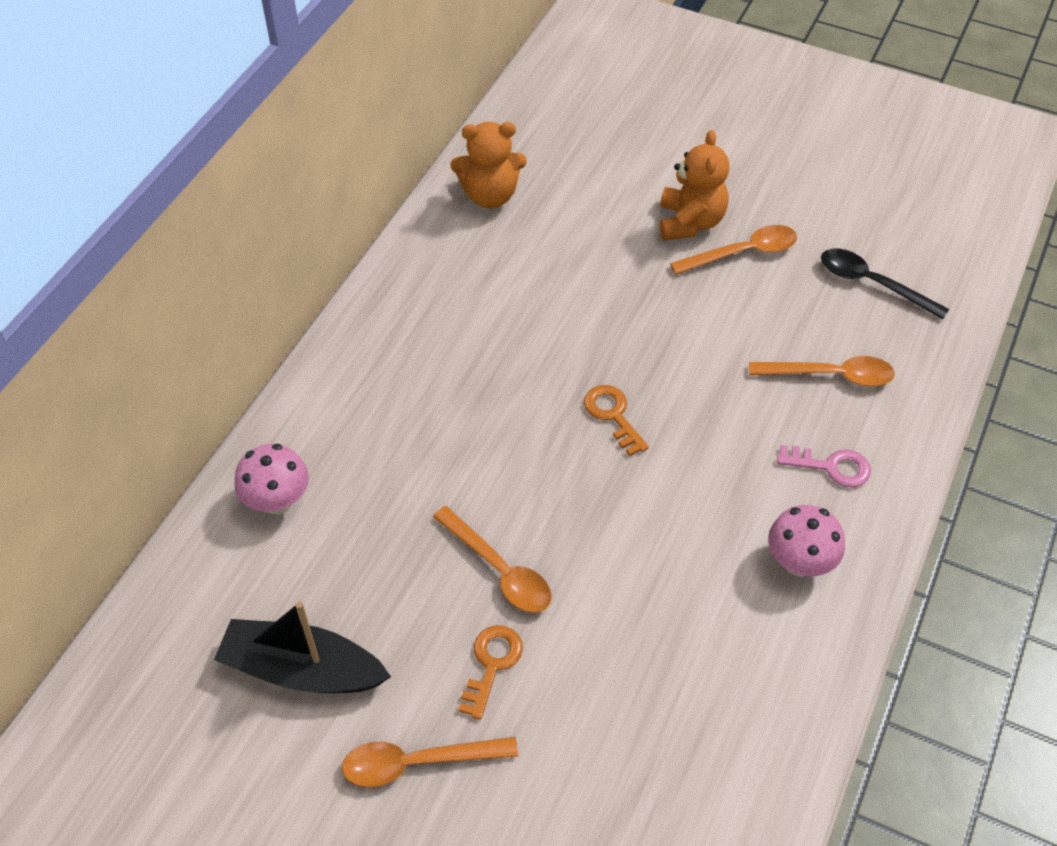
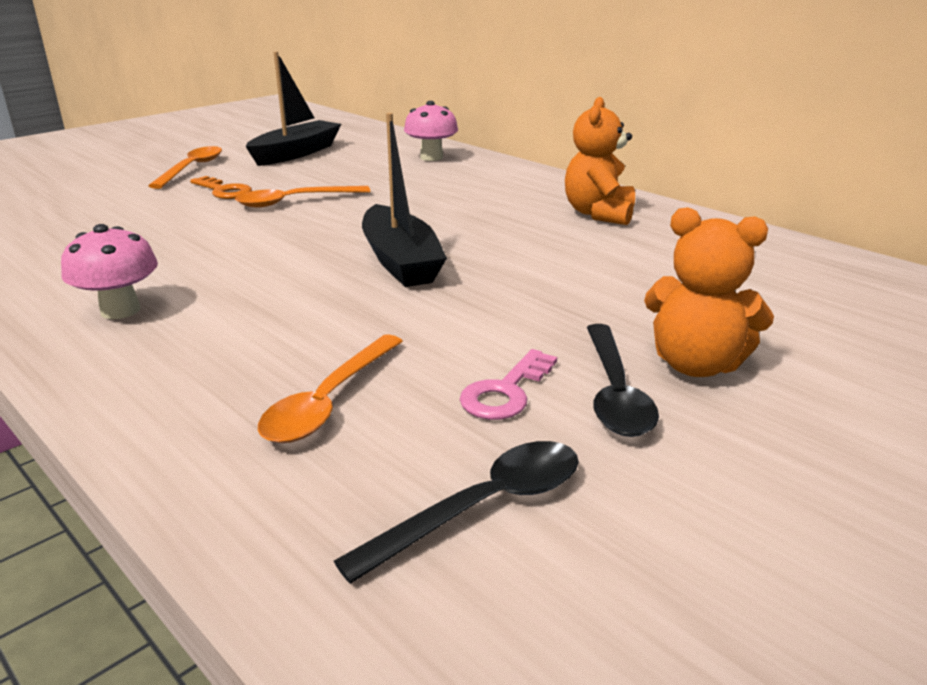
camera: 110 degrees right, 25 degrees down
(490, 195) = (766, 255): orange teddy bear -> orange teddy bear (599, 214)
(612, 415) = (400, 261): orange key -> black boat
(742, 253) = (615, 392): orange spoon -> black spoon
(831, 466) = (198, 360): pink key -> pink key (506, 392)

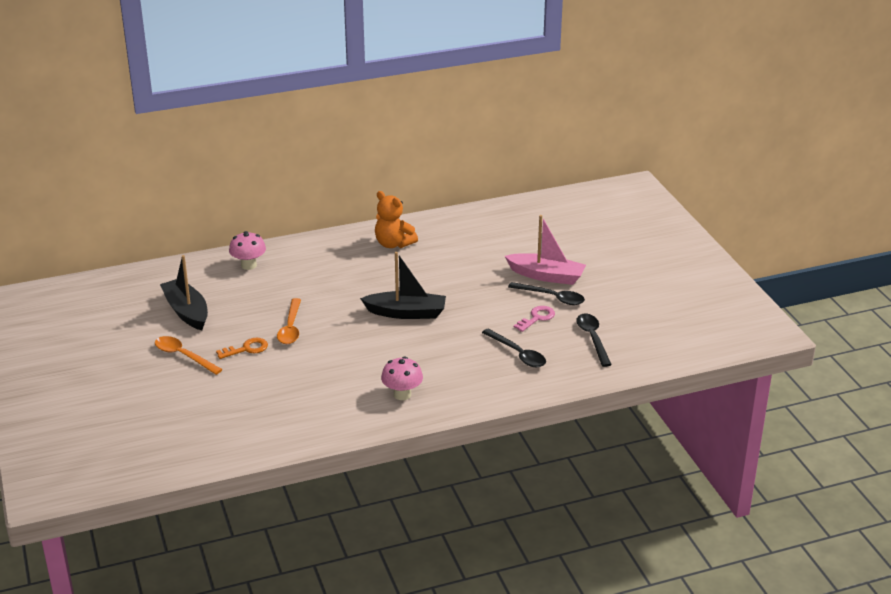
camera: 65 degrees left, 5 degrees up
(329, 401) = (518, 354): orange spoon -> black spoon
(506, 392) = (537, 318): pink key -> pink key turned 105 degrees counterclockwise
(696, 365) = (546, 276): orange teddy bear -> pink boat

